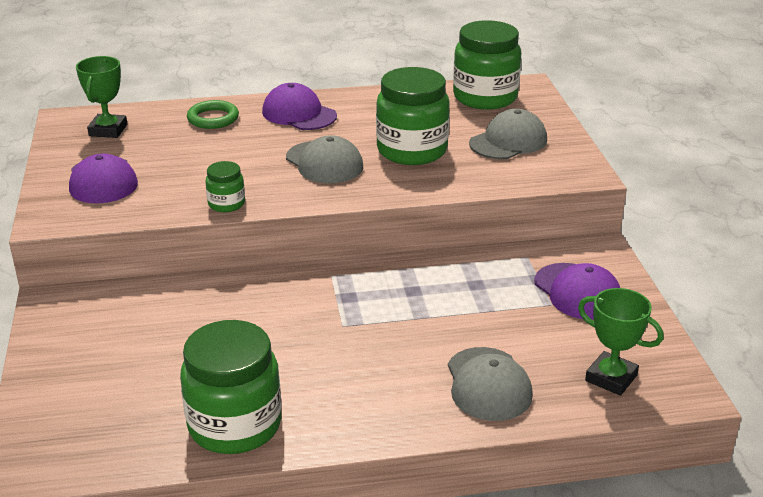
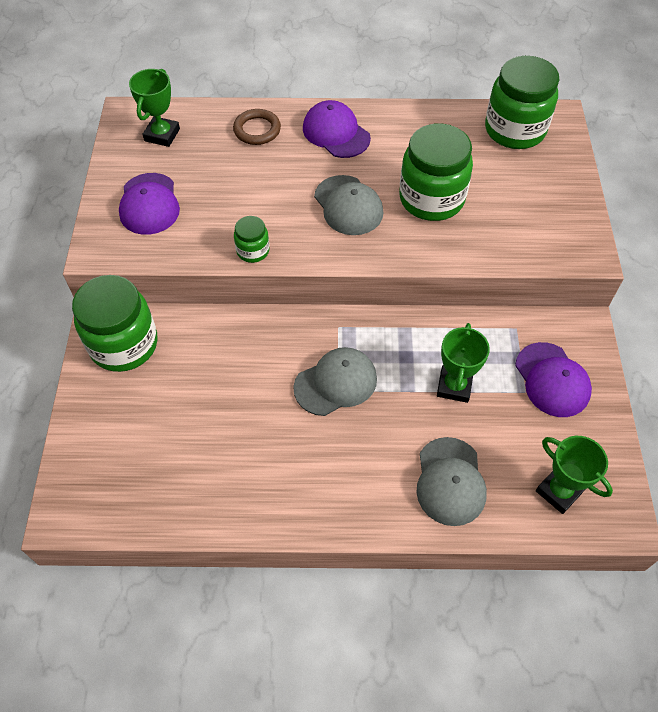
camera: 10 degrees right, 25 degrees up
(213, 118) = (257, 130): green ring -> brown ring
(235, 425) = (231, 494): green jar -> green jar (124, 344)
(472, 308) = (454, 386): none -> green trophy
(508, 141) = (524, 197): grey cap -> grey cap (336, 383)

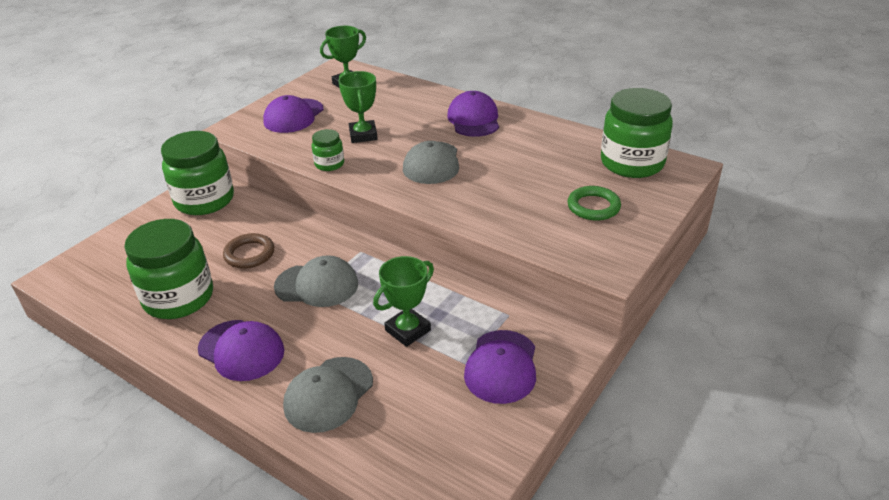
camera: 35 degrees right, 20 degrees down
(257, 130) = (416, 100): brown ring -> brown ring (249, 254)
(337, 484) = (241, 350): none -> purple cap
(431, 199) = (504, 182): green jar -> green jar (179, 298)
(525, 194) = (593, 207): none -> green ring
(559, 491) = (414, 453): green trophy -> green trophy (363, 135)

